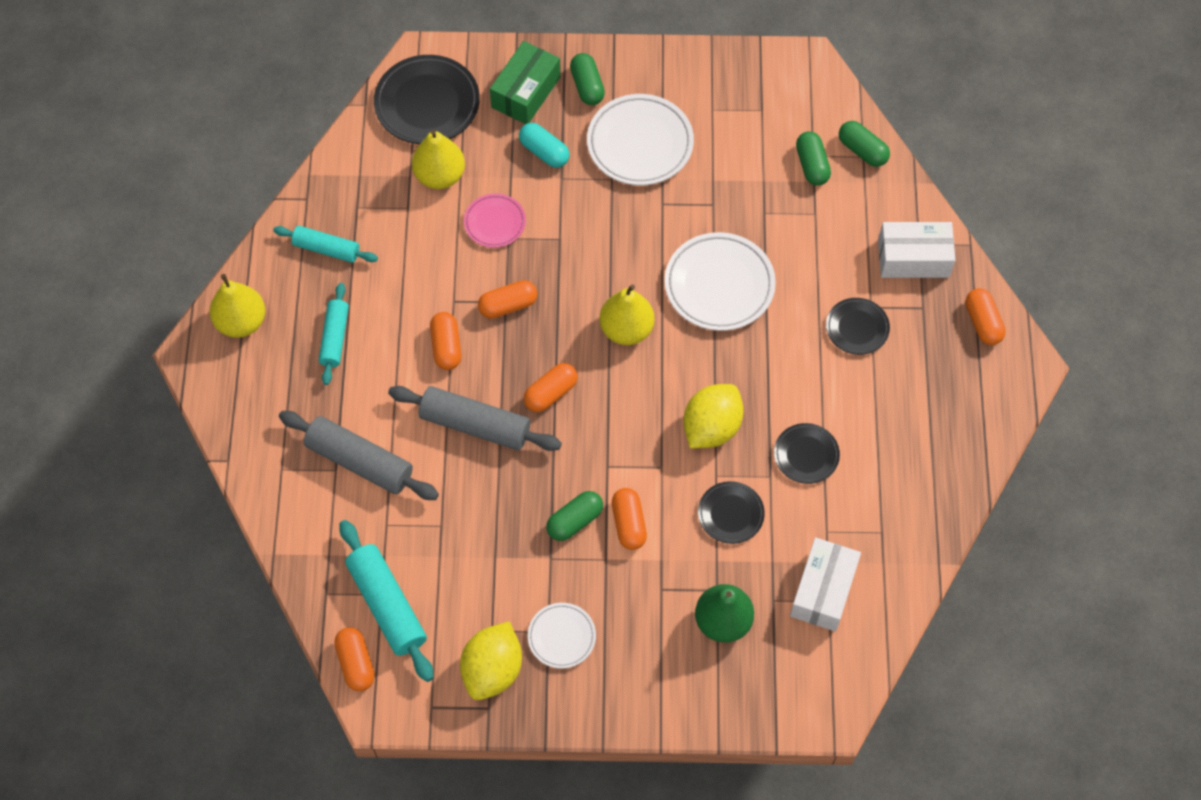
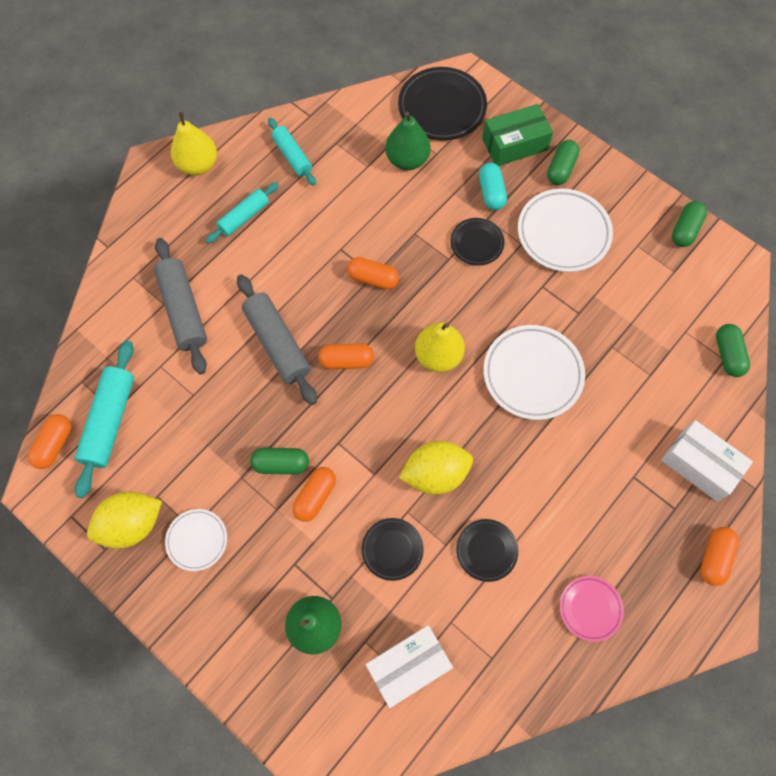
camera: 40 degrees right, 5 degrees up
(440, 176) = (407, 160): yellow pear -> green pear
(446, 347) = (307, 276): orange capsule -> none
(495, 223) = (415, 216): pink plate -> pink plate (590, 608)
(812, 165) = (678, 337): green capsule -> green capsule (685, 230)
(857, 328) = (609, 484): black plate -> black plate (476, 243)

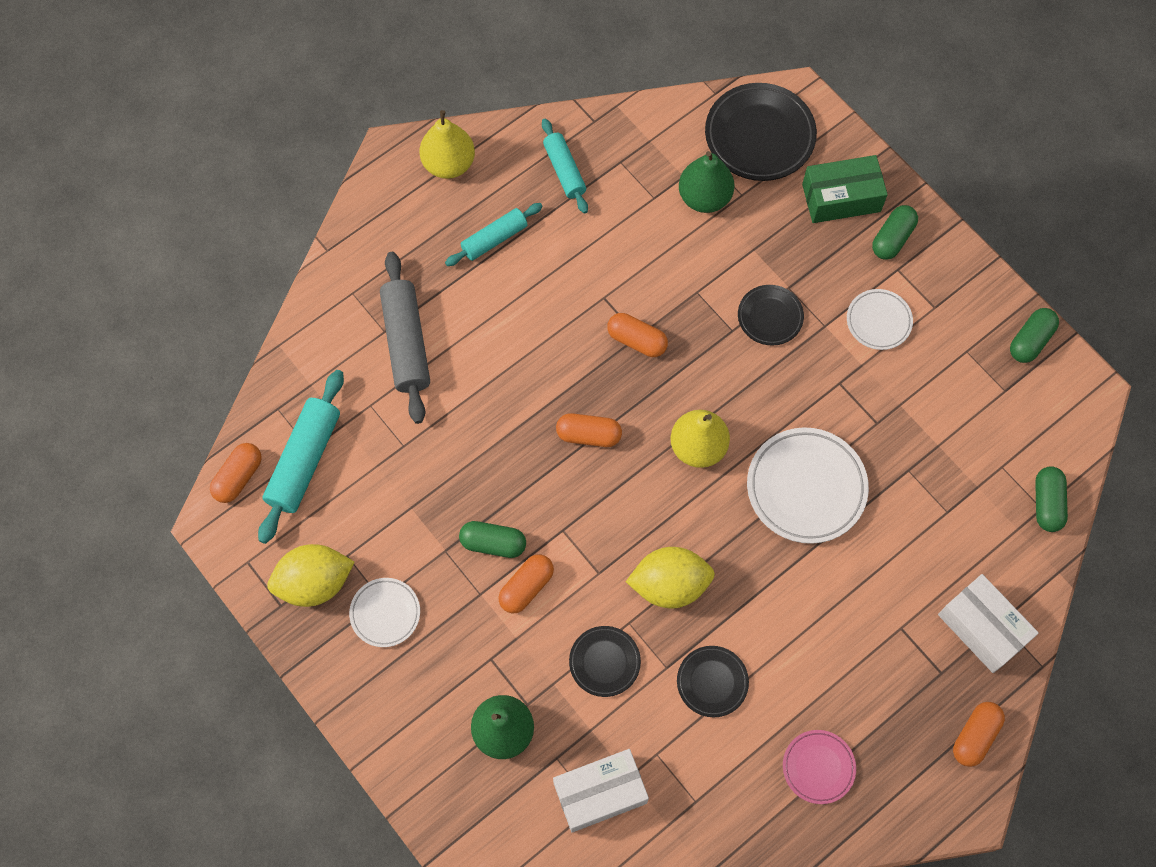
camera: 10 degrees right, 0 degrees up
(277, 343) = (511, 401): grey rolling pin -> none
(491, 192) = (800, 255): turquoise capsule -> none
(563, 233) = (878, 321): white plate -> white plate, size x0.57

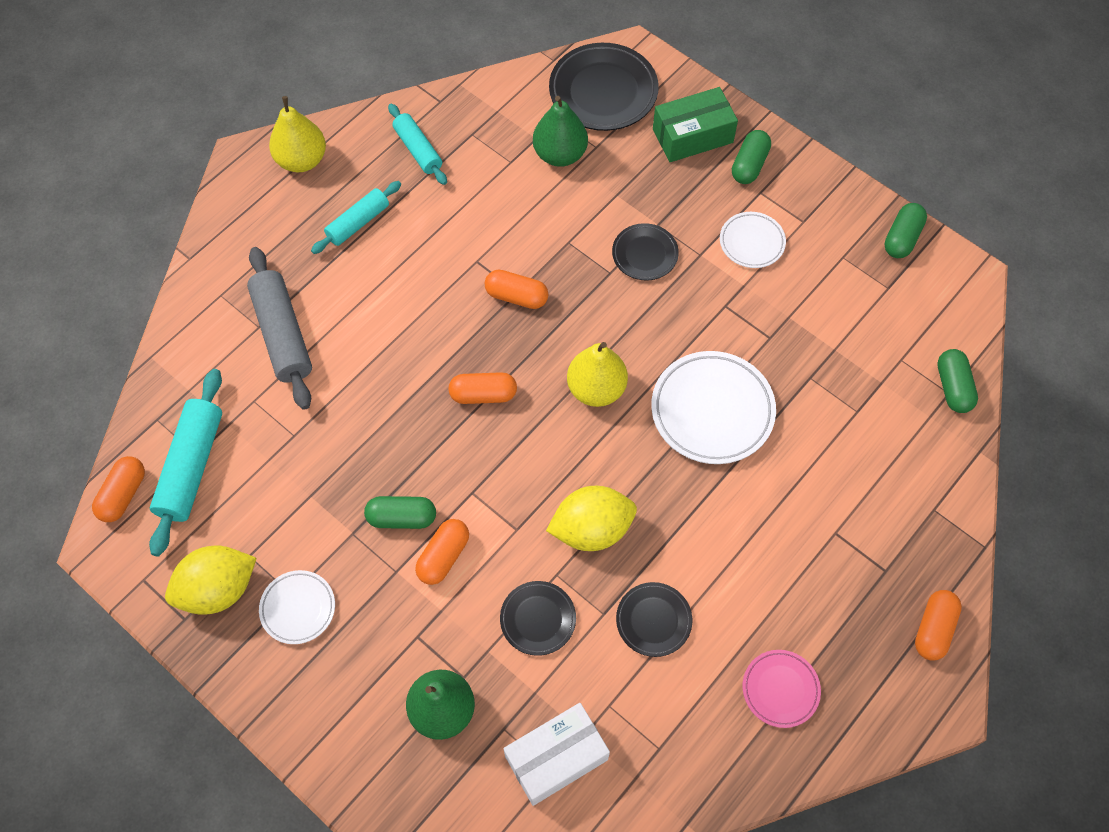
camera: 10 degrees left, 5 degrees down
(982, 628) = (917, 519): white box -> none

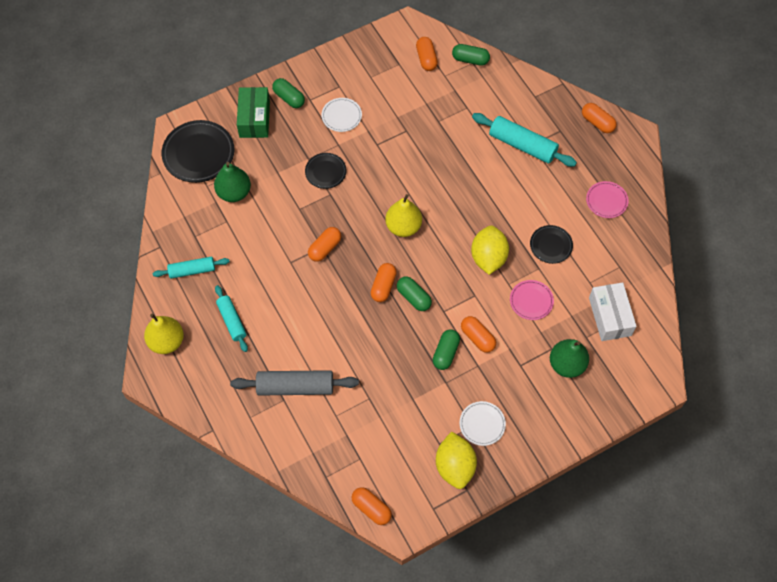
camera: 70 degrees left, 0 degrees up
(191, 466) = (367, 463): turquoise rolling pin -> turquoise rolling pin (522, 145)
(538, 619) = (531, 301): black plate -> pink plate
(712, 410) = (440, 174): white plate -> none
(902, 238) = (371, 45): green capsule -> green capsule (413, 297)
(919, 323) = (426, 59): none -> orange capsule

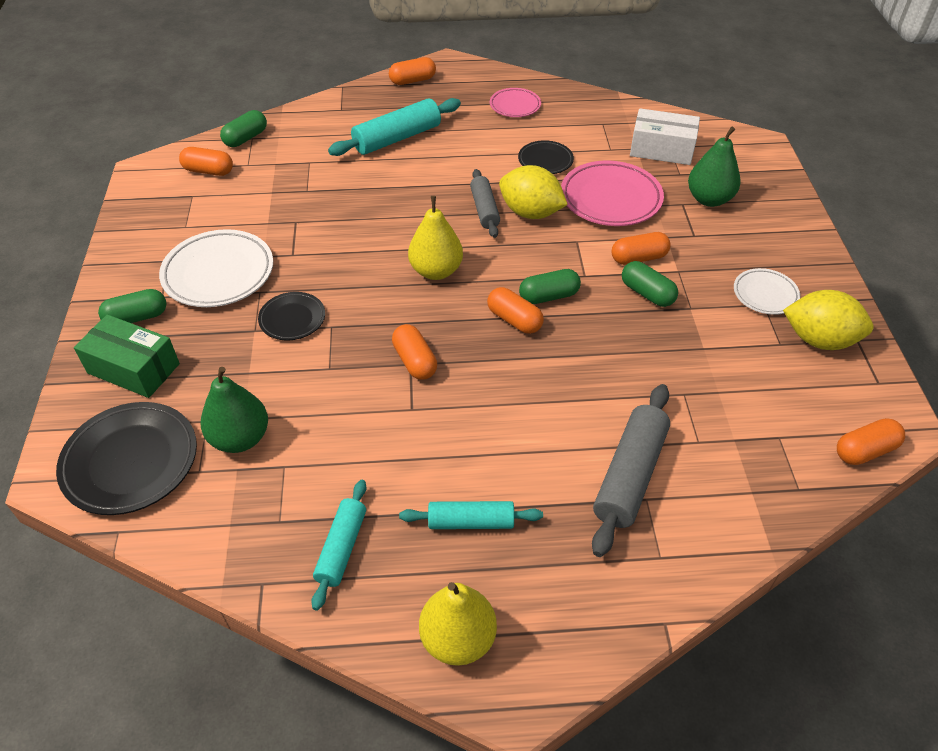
camera: 65 degrees left, 15 degrees down
(341, 116) = (218, 273): white plate -> white plate, size x1.76
(476, 229) = (484, 209): none -> grey rolling pin
(531, 301) = (610, 199): pink plate -> pink plate, size x1.76

